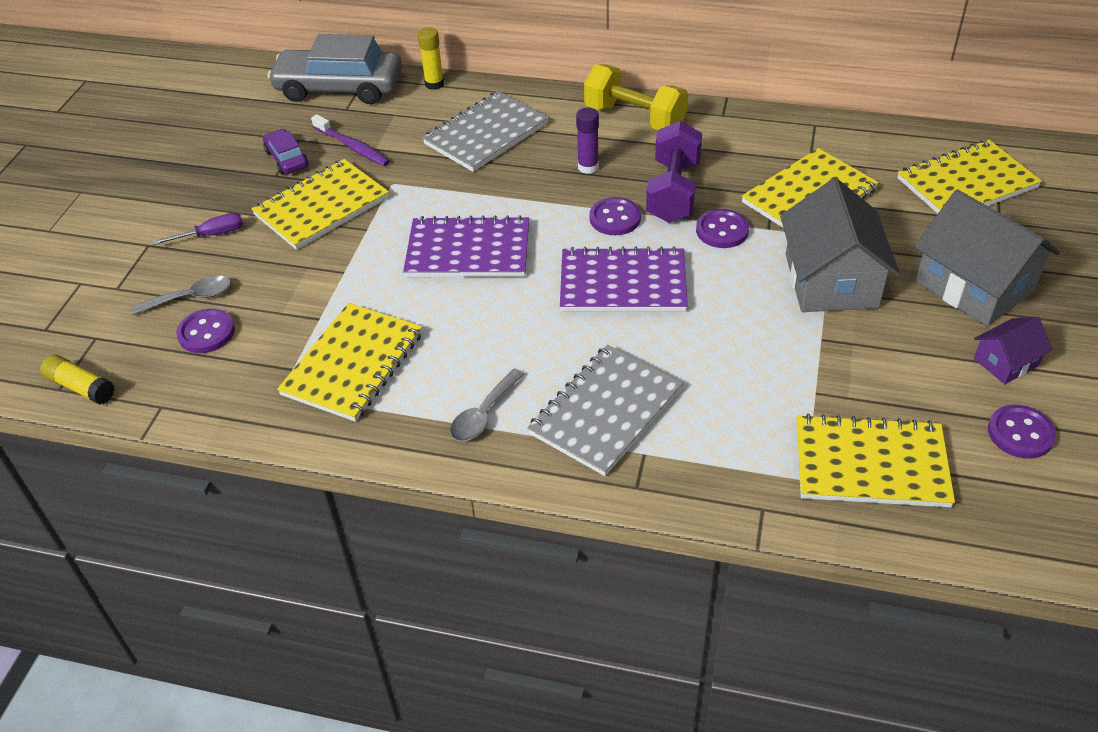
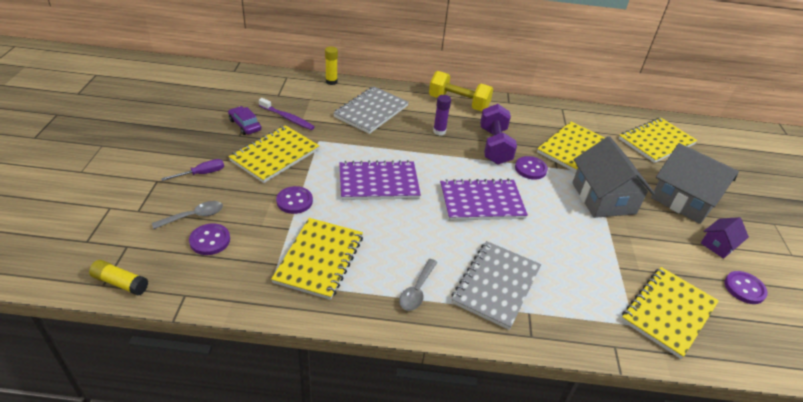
camera: 15 degrees left, 5 degrees down
(339, 88) = (271, 83): grey car -> none
(615, 218) = (464, 162): purple button -> purple button (294, 201)
(870, 464) = (668, 312): yellow notebook -> yellow notebook turned 45 degrees counterclockwise

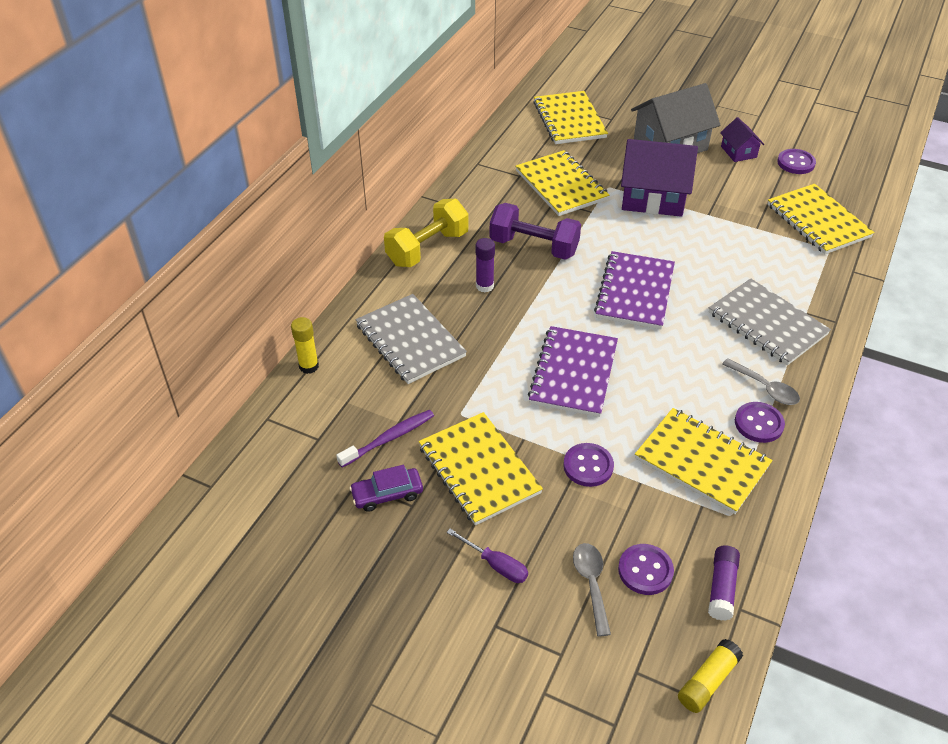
camera: 65 degrees left, 5 degrees up
(202, 174) = (496, 565): purple screwdriver -> purple screwdriver turned 135 degrees clockwise
(202, 282) = (721, 588): none -> purple glue stick
(530, 169) = (587, 232): purple button -> purple button (758, 423)
(603, 198) = (653, 197): grey house -> purple house

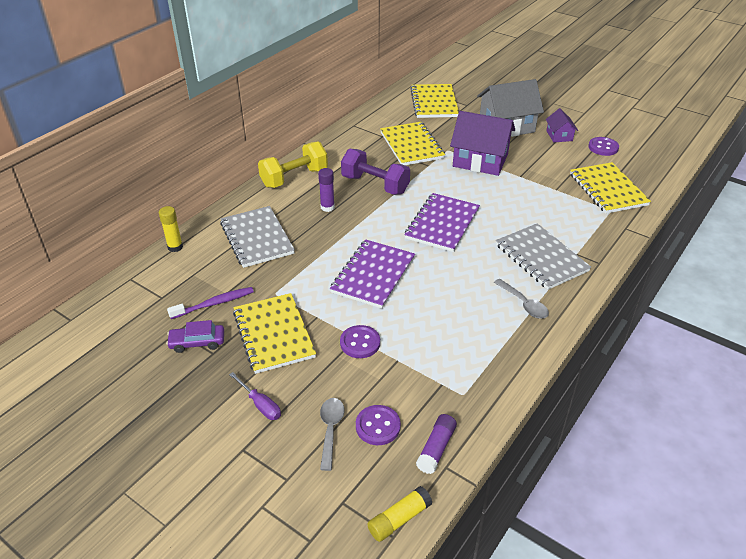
camera: 10 degrees right, 5 degrees down
(702, 462) = (453, 352): yellow notebook -> none
(758, 423) = (509, 329): purple button -> none

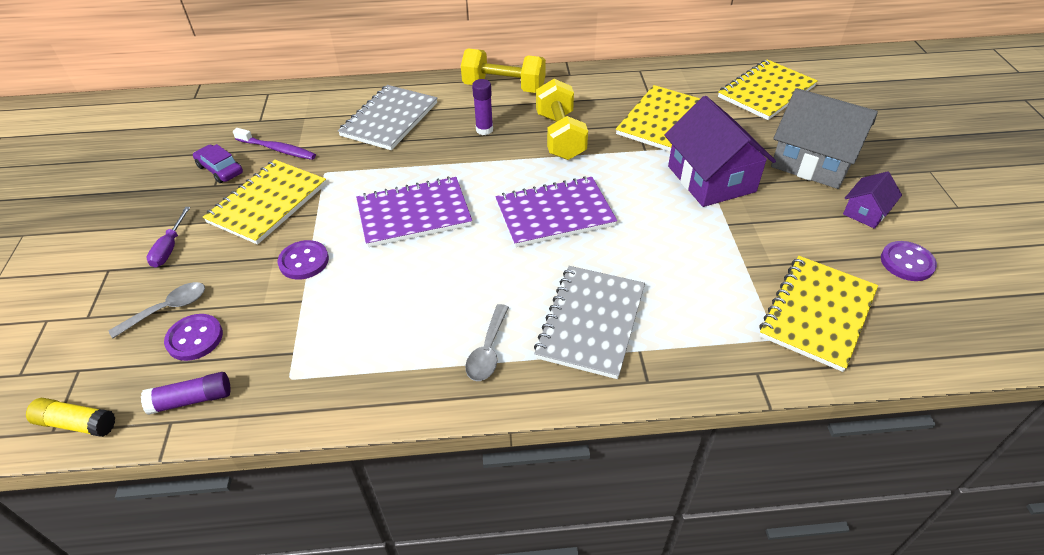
camera: 50 degrees right, 5 degrees up
(175, 247) = (329, 89): yellow glue stick -> none
(375, 185) = (560, 136): purple dumbbell -> yellow dumbbell

